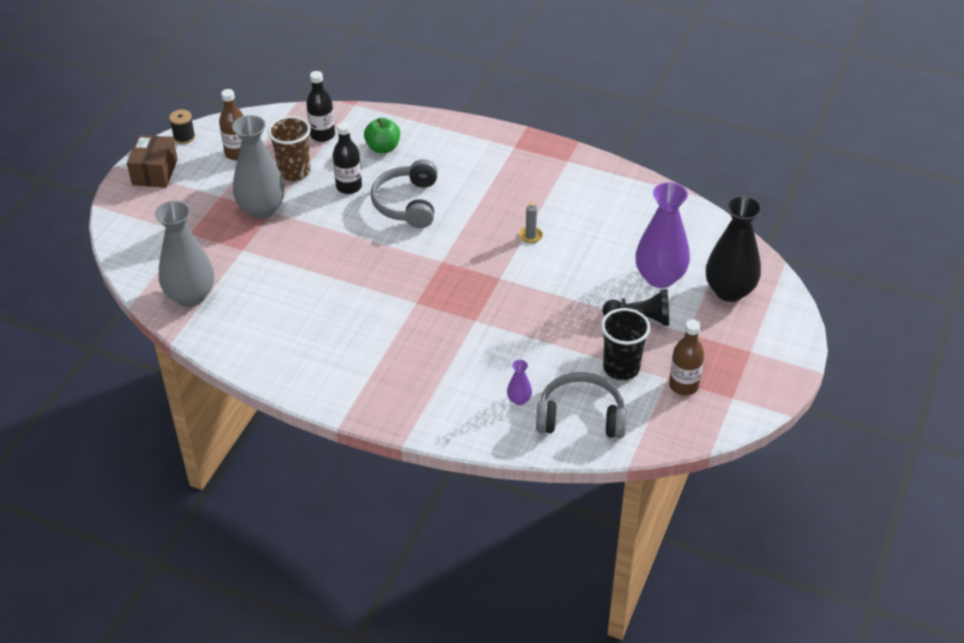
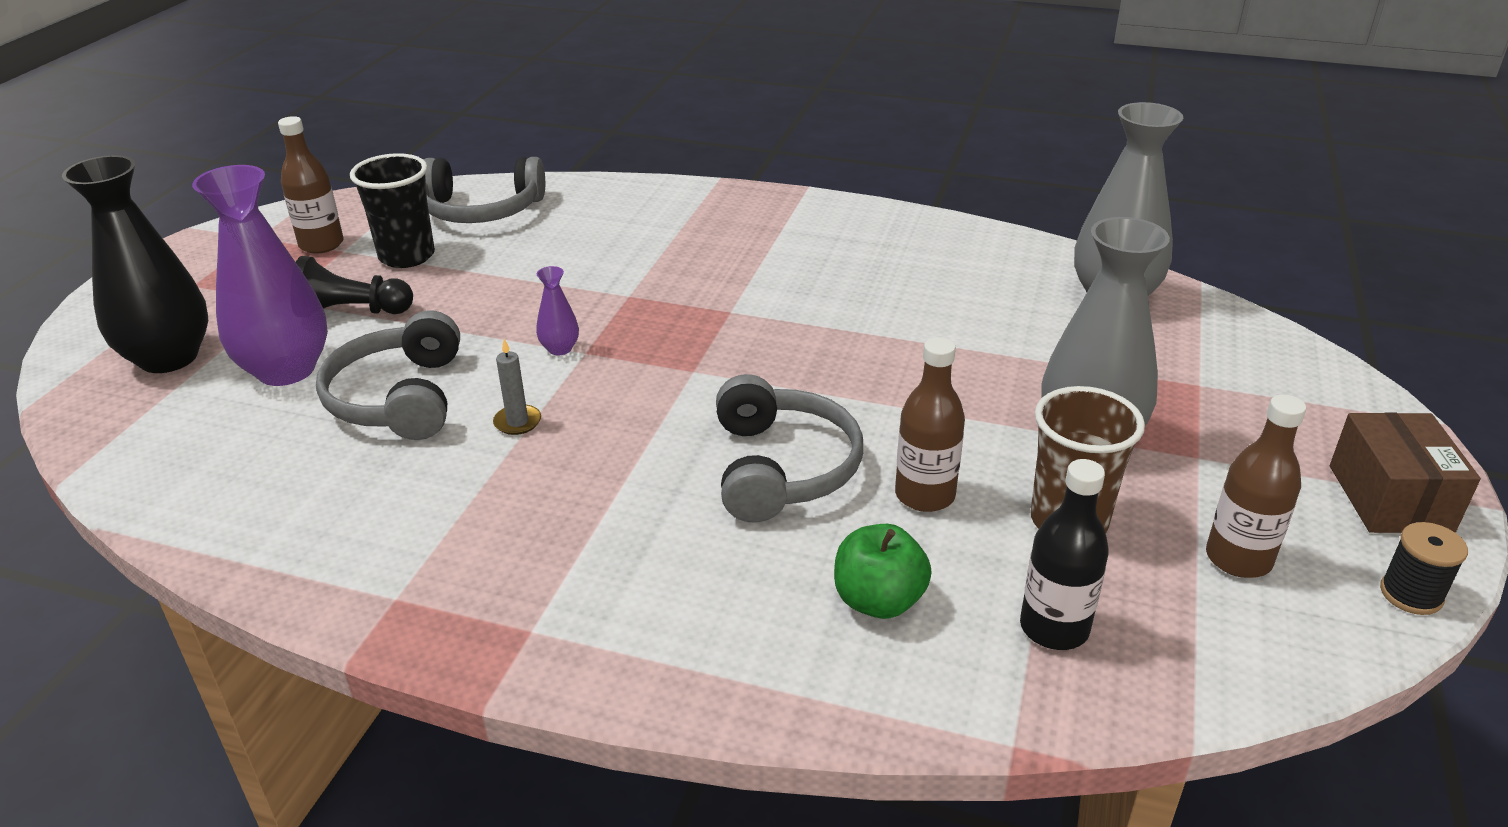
camera: 175 degrees right, 10 degrees down
(349, 187) = (925, 495): black bottle -> brown bottle
(519, 400) = (565, 219): purple vase -> purple vase (560, 349)
(593, 254) = (399, 398): none -> grey headphones

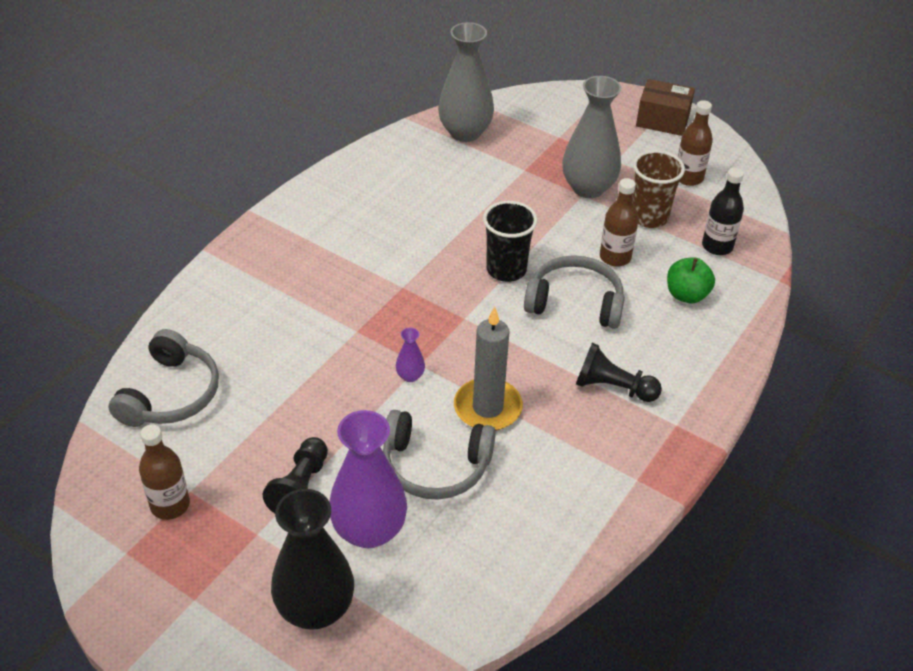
camera: 75 degrees left, 10 degrees up
(407, 256) = (226, 448): black cup -> black cup (506, 270)
(517, 422) = (487, 408): grey candle -> grey candle, size x2.20
(598, 540) = (613, 387): none -> black pawn
(1411, 594) = (721, 142): black spool -> none

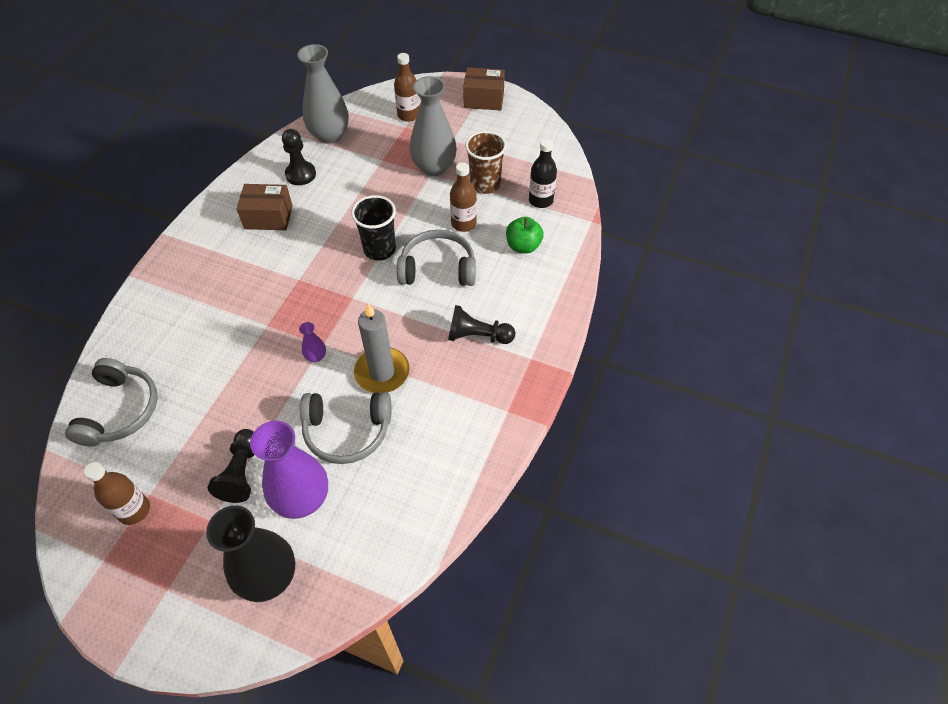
camera: 10 degrees left, 10 degrees up
(377, 212) = (268, 217): none -> brown box
(423, 171) = (300, 174): none -> black pawn
(688, 178) = (510, 145): brown bottle -> brown bottle (408, 115)

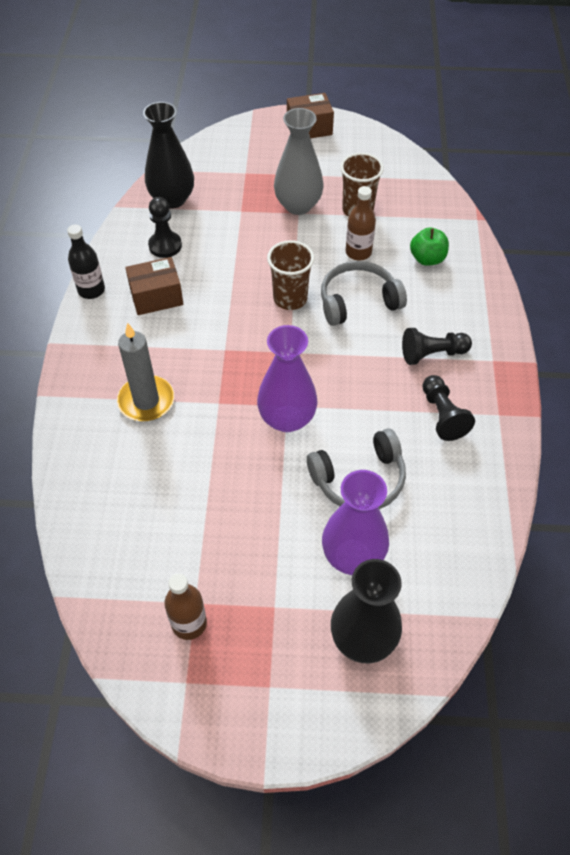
camera: 20 degrees left, 0 degrees up
(120, 410) = (114, 532): grey headphones -> none
(241, 472) = (278, 551): black pawn -> black pawn (442, 415)
(316, 356) = (287, 418): purple vase -> purple vase, size x2.33
(329, 135) = (172, 199): grey vase -> black vase
(379, 249) = (290, 298): black cup -> brown cup
(382, 372) = (361, 414): grey candle -> grey candle (146, 401)
(408, 115) = (242, 160): brown bottle -> none
(541, 200) = (419, 212): black bottle -> black bottle (91, 290)

